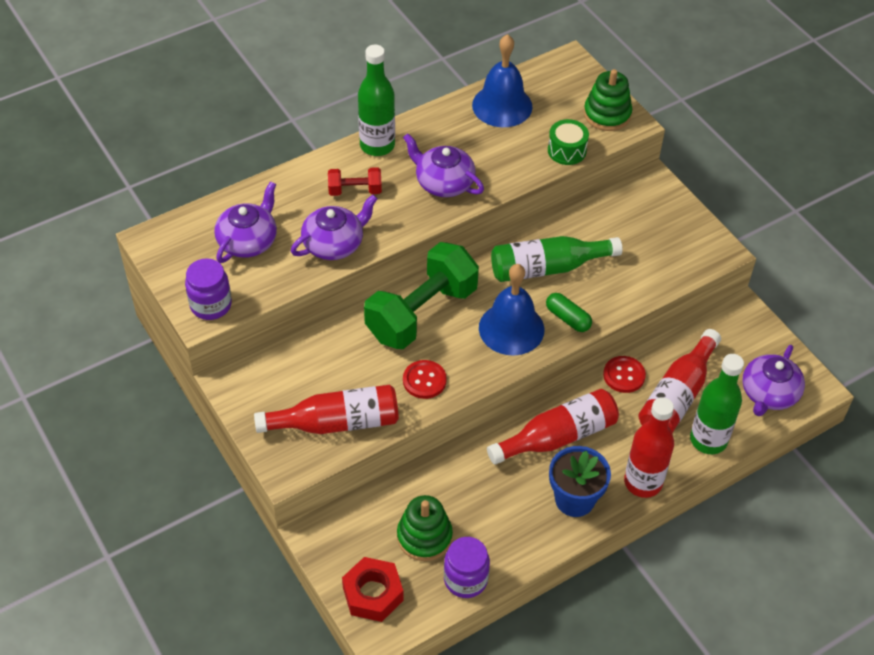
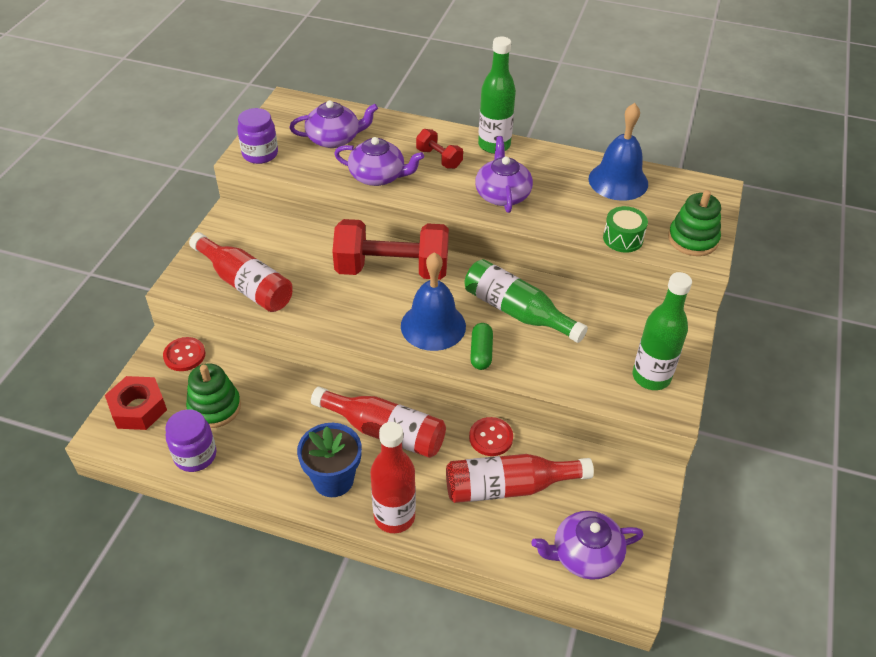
camera: 50 degrees right, 5 degrees down
(421, 313) = (392, 269): green dumbbell -> red dumbbell
(424, 380) = (331, 307): red button -> red button (184, 355)
(708, 440) = (486, 538): green bottle -> green bottle (651, 377)

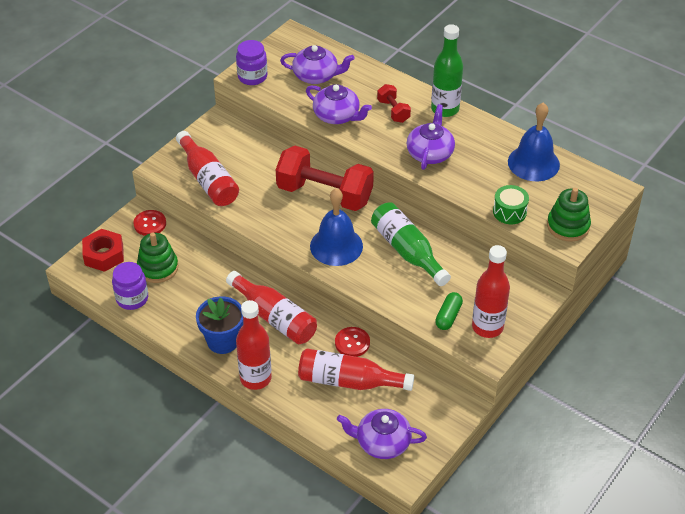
camera: 20 degrees right, 0 degrees up
(481, 352) = (363, 275): green capsule -> green capsule (448, 316)
(651, 377) = (487, 327): green bottle -> red bottle

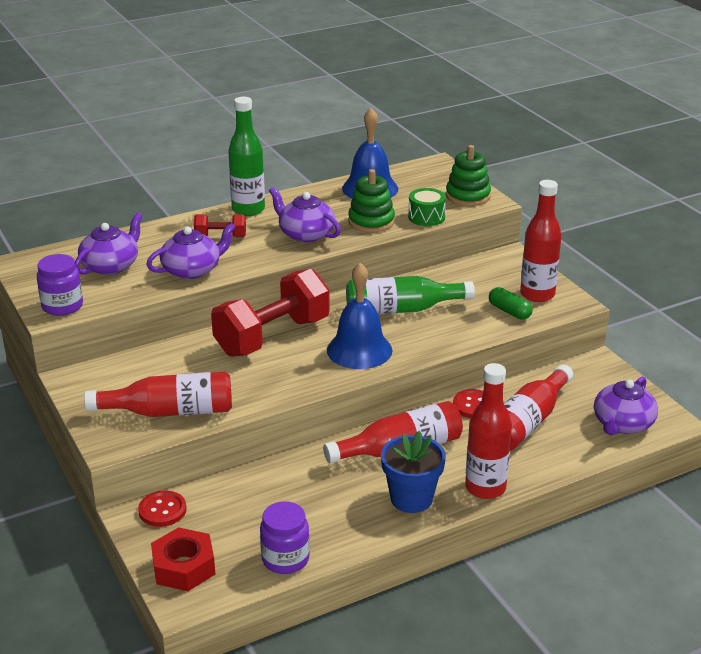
camera: 65 degrees left, 15 degrees down
(158, 268) = (248, 522): green stacking toy -> green stacking toy (371, 221)

